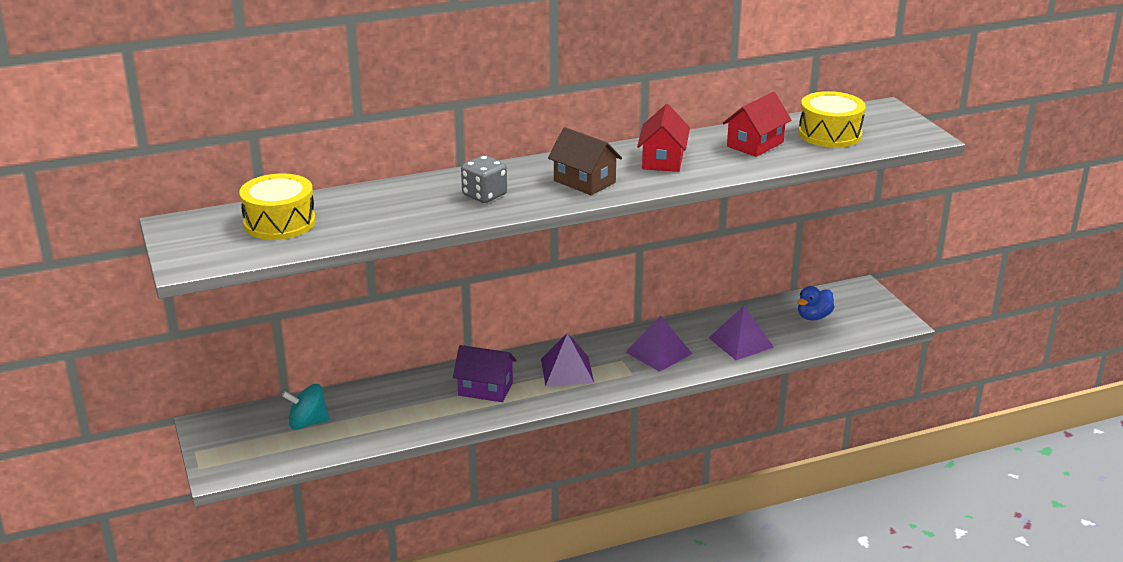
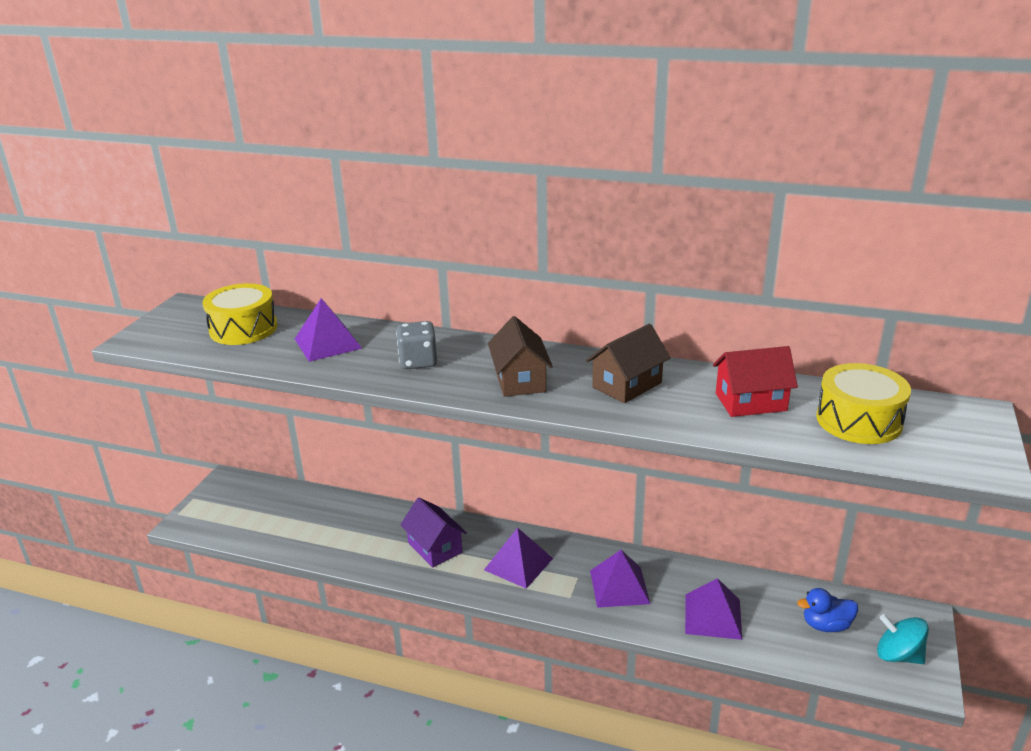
camera: 40 degrees right, 0 degrees up
(307, 423) = (283, 512): turquoise spinning top -> turquoise spinning top (898, 655)
(382, 207) = (328, 343): none -> purple pyramid
(663, 160) = (627, 385): red house -> brown house

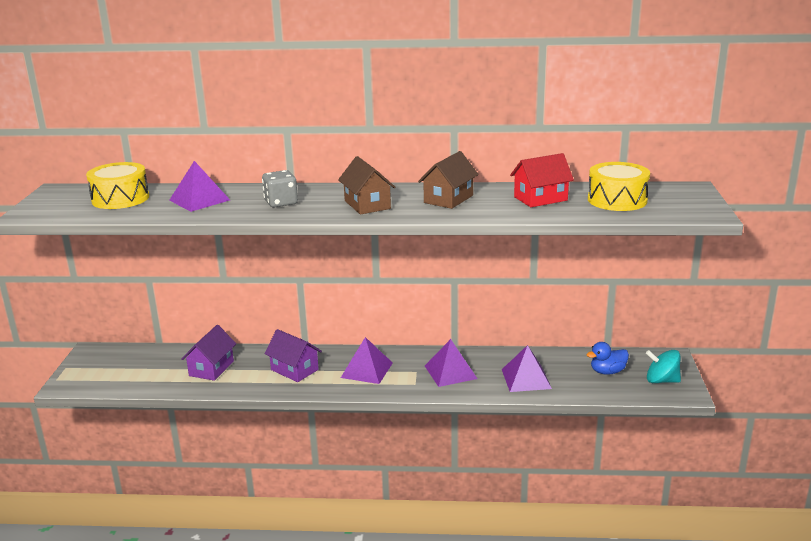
camera: 15 degrees left, 5 degrees down
(343, 528) = (211, 368): none -> purple house

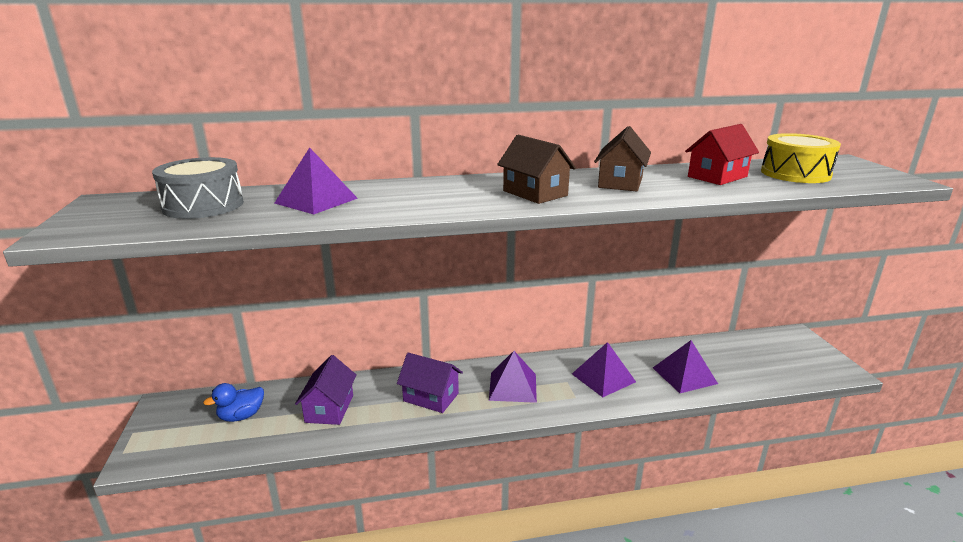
camera: 15 degrees left, 0 degrees up
(120, 199) = (203, 205): yellow drum -> grey drum
(281, 202) = (426, 197): grey dice -> none
(607, 371) = (754, 357): blue duck -> blue duck (241, 416)
(661, 380) = (811, 360): turquoise spinning top -> none

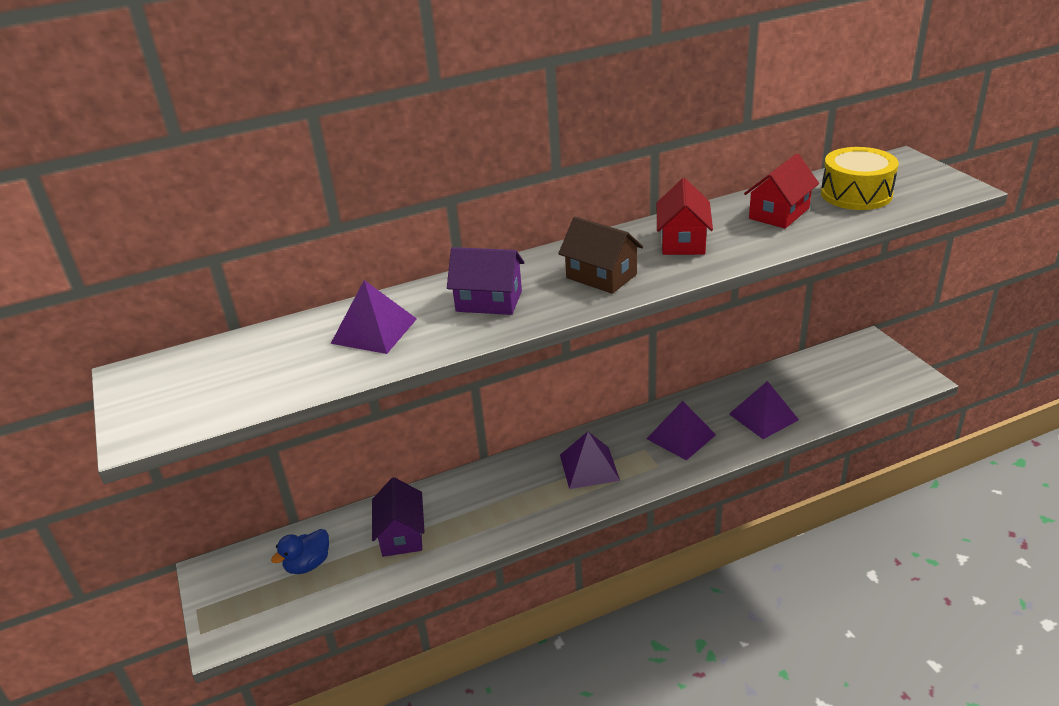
camera: 10 degrees left, 10 degrees up
(203, 205) = (254, 361): grey drum -> none
(431, 397) = (506, 498): purple house -> purple house (489, 301)
(620, 182) = (683, 241): brown house -> red house

